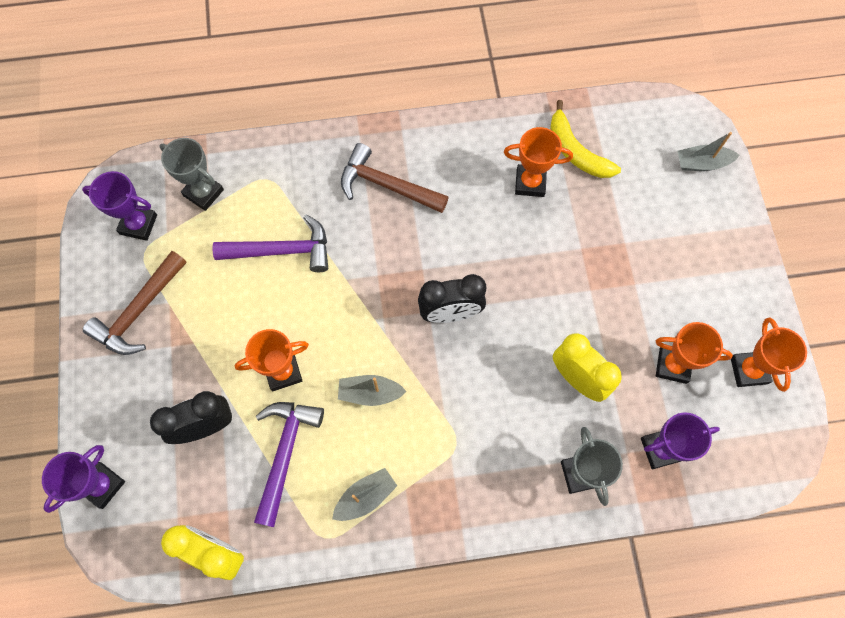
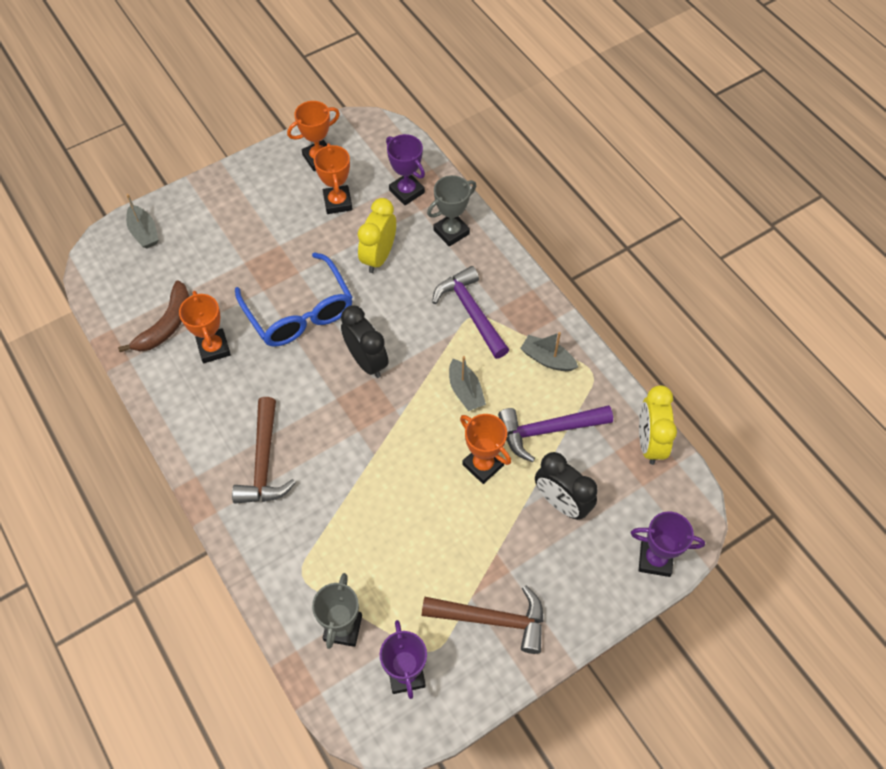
camera: 115 degrees left, 10 degrees down
(282, 251) = (372, 521): purple hammer -> purple hammer (471, 312)
(539, 272) = (299, 312): none -> blue glasses
(576, 151) = (166, 324): yellow banana -> brown banana

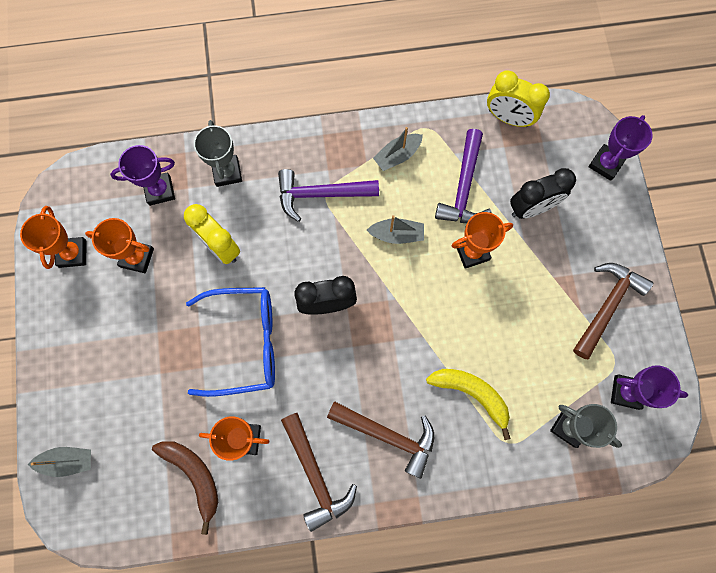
camera: 65 degrees left, 15 degrees up
(203, 416) = (315, 475): none -> brown hammer
(336, 520) = (471, 394): none -> yellow banana

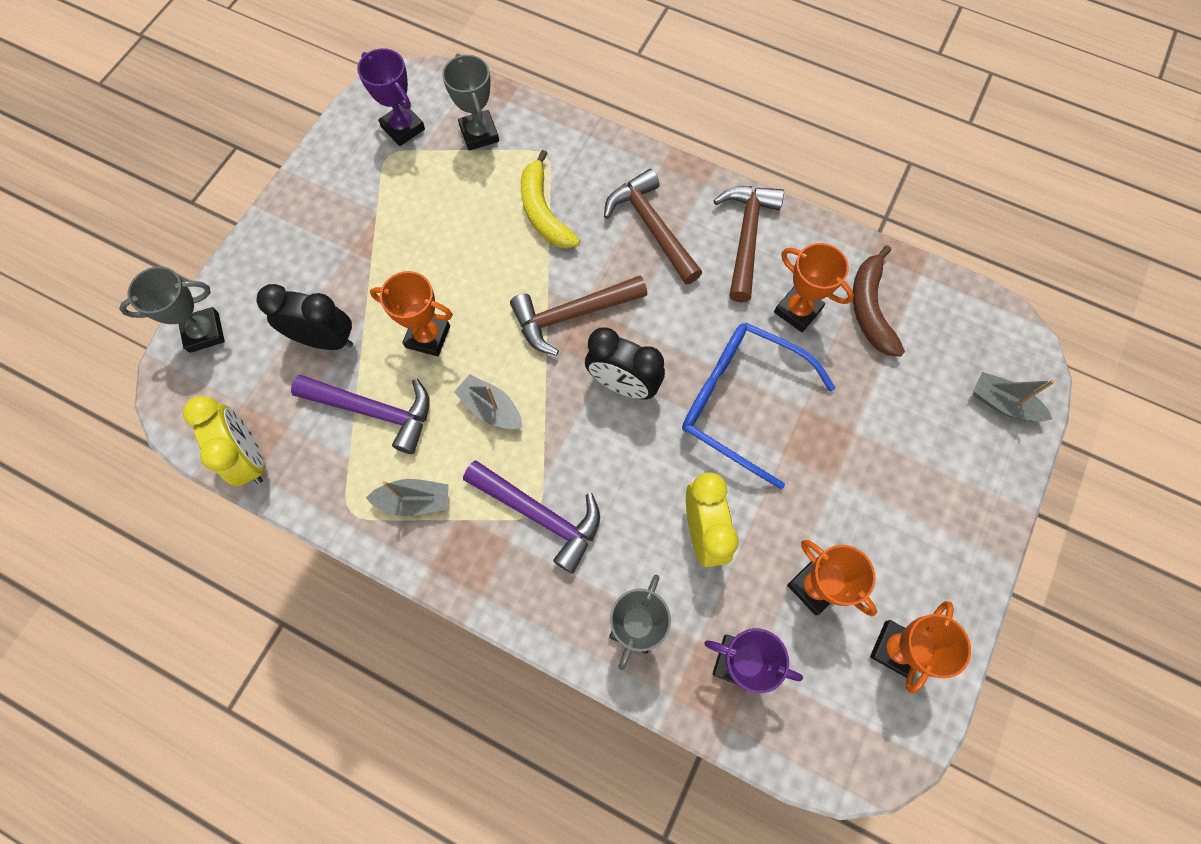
camera: 145 degrees left, 5 degrees down
(463, 187) = (374, 411): purple hammer -> purple hammer turned 60 degrees clockwise
(605, 164) = (204, 332): purple trophy -> grey trophy
(607, 306) = (347, 203): brown hammer -> brown hammer (572, 315)

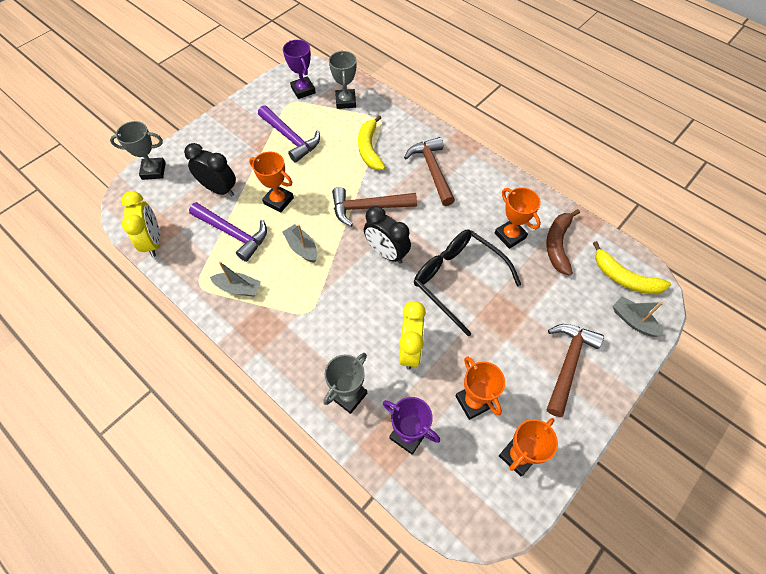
camera: 15 degrees right, 10 degrees down
(540, 515) = (311, 315): purple hammer -> purple hammer (290, 138)
(741, 402) = (458, 280): blue glasses -> black glasses
(746, 237) = (489, 188): brown hammer -> brown hammer (568, 364)
(976, 339) = (624, 278): none -> yellow banana

